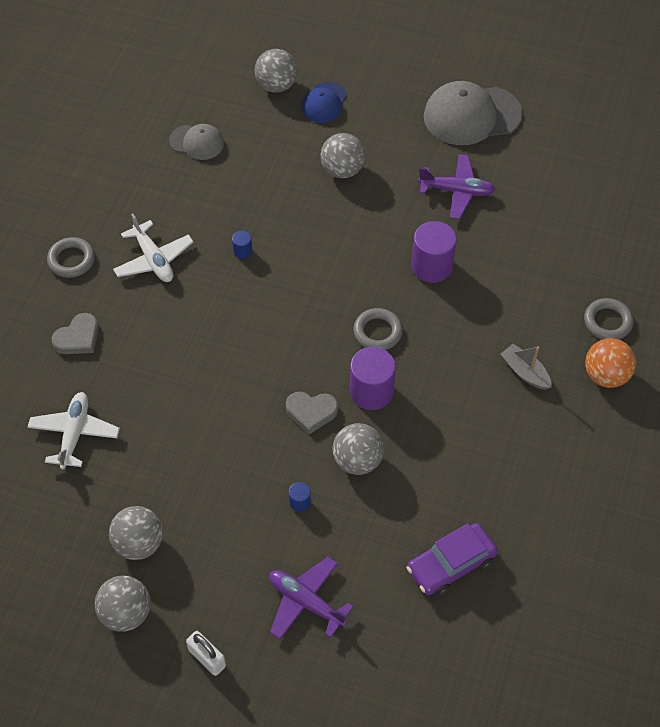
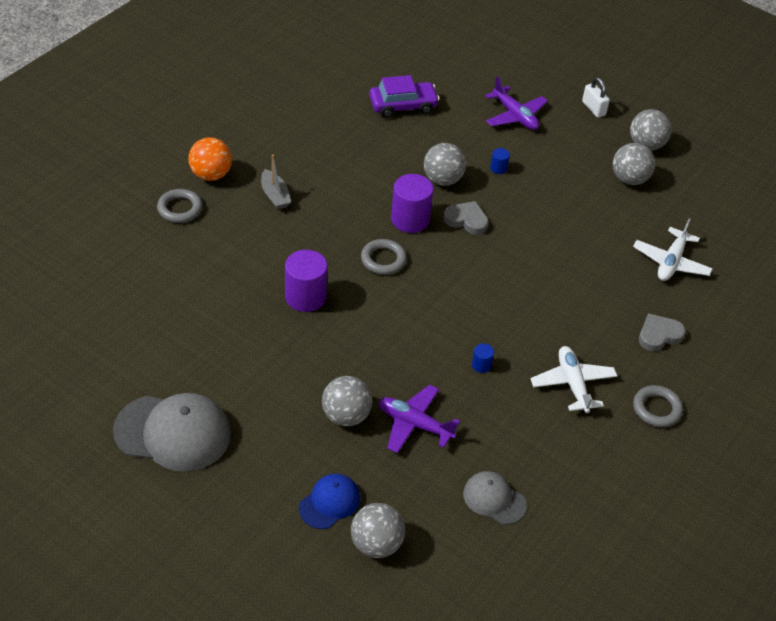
camera: 165 degrees left, 10 degrees down
(456, 191) = (240, 357): purple plane -> purple plane (414, 424)

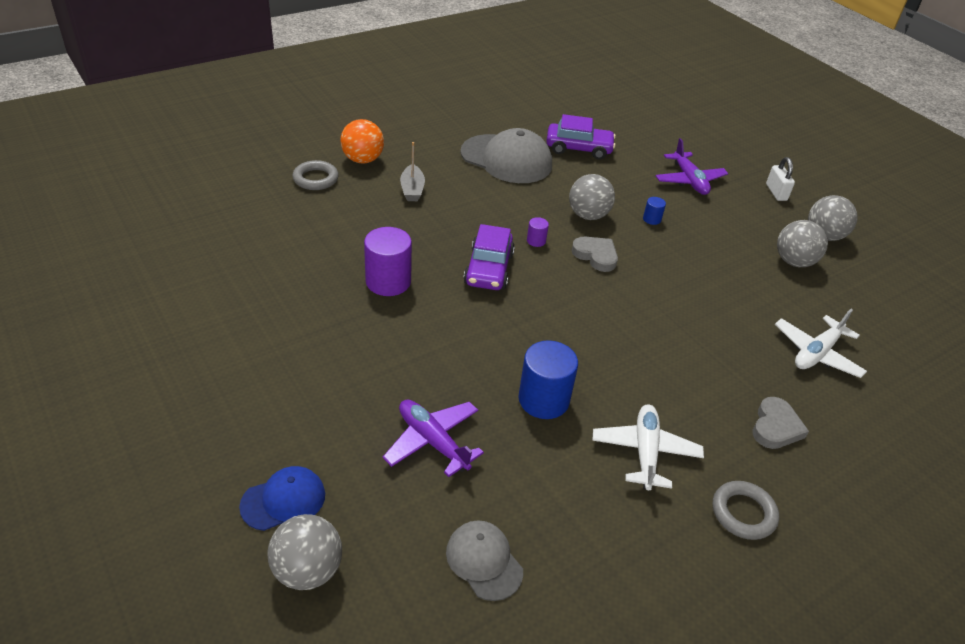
camera: 20 degrees right, 5 degrees down
(173, 433) = (166, 372): grey cap -> grey cap (506, 159)
(346, 416) = (360, 409): grey ball -> none
(383, 260) = (488, 269): grey ring -> purple car
(410, 219) = (536, 241): purple cylinder -> purple cylinder, size x0.46
(481, 365) = (543, 400): blue cylinder -> blue cylinder, size x2.16
(659, 335) = (775, 427): grey heart -> grey heart turned 120 degrees clockwise

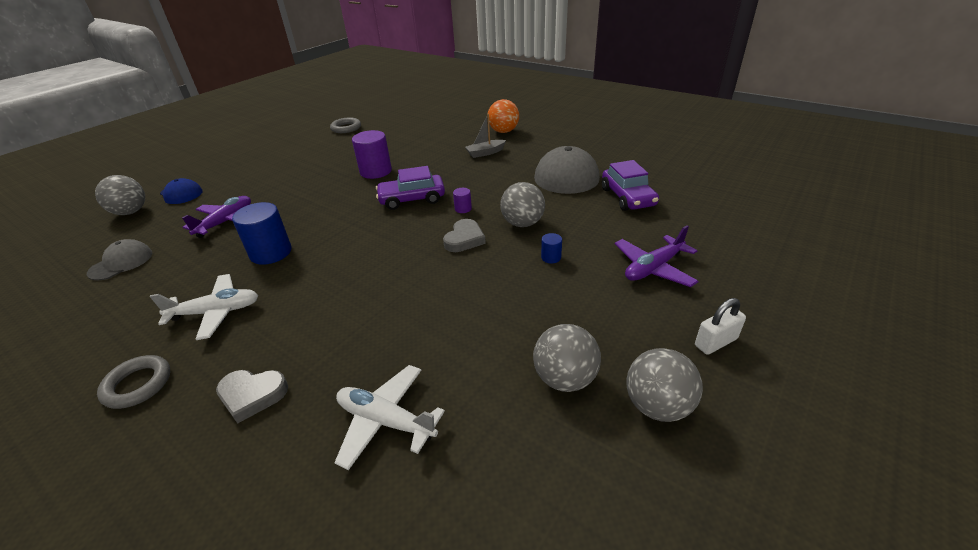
camera: 75 degrees right, 5 degrees down
(315, 179) = (467, 126): grey ring -> grey ring (346, 128)

